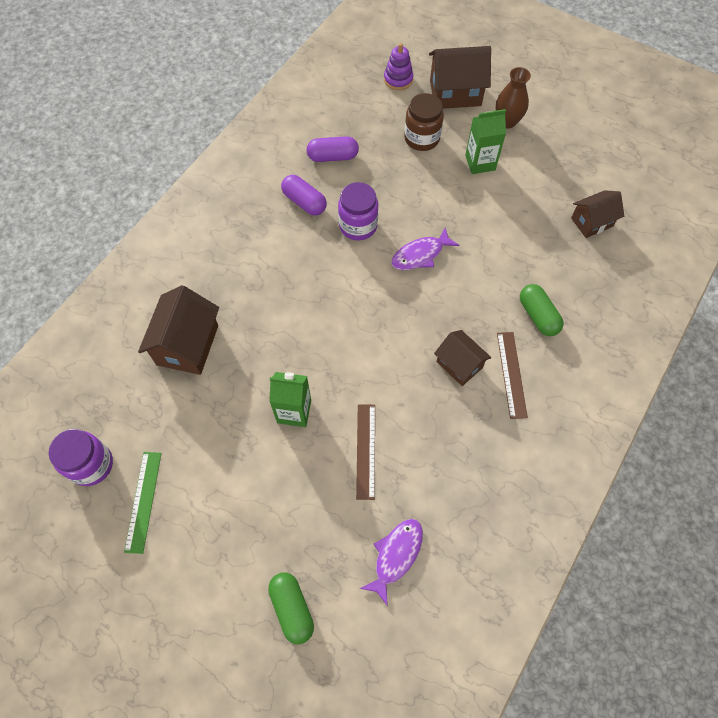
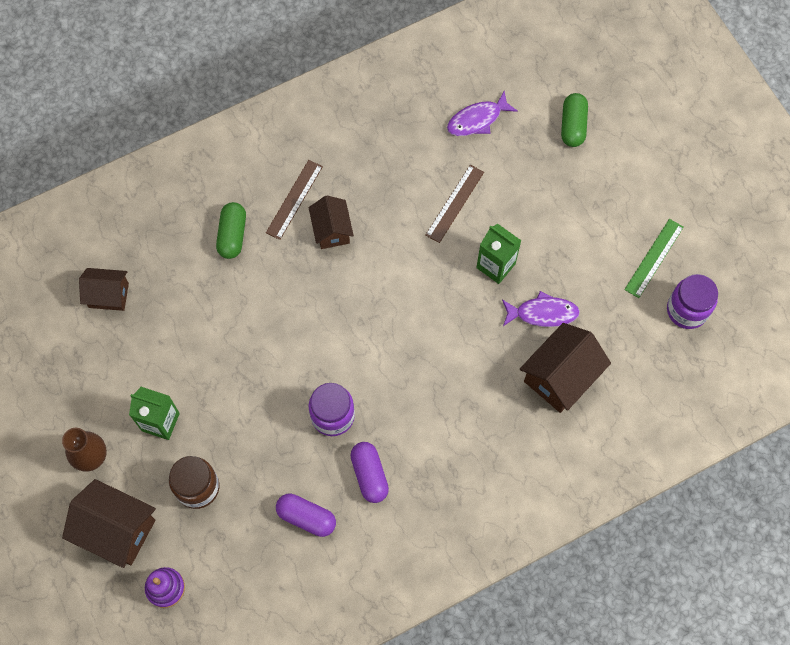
camera: 150 degrees left, 5 degrees up
(420, 255) = (293, 351): purple fish -> purple fish (542, 313)

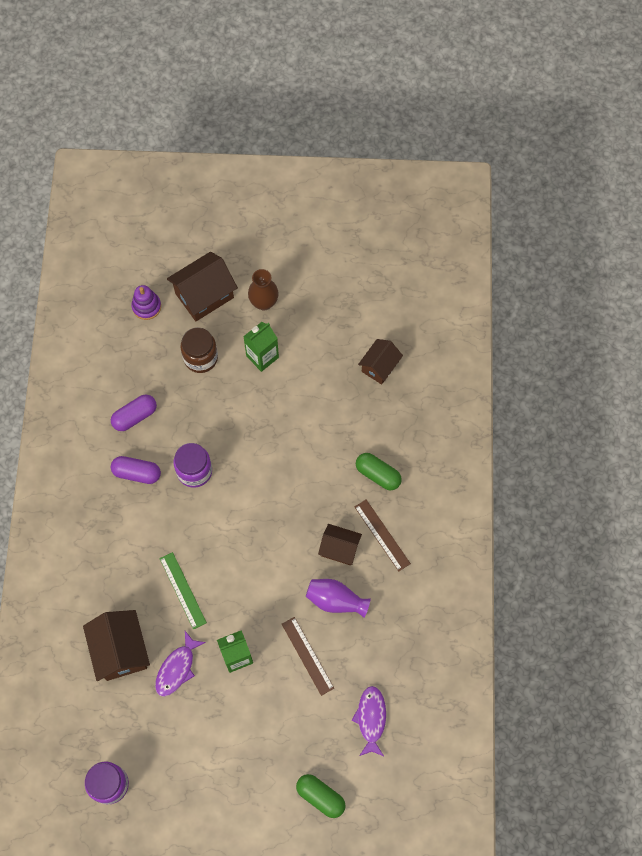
camera: 120 degrees right, 0 degrees up
(386, 207) = (335, 600): none -> purple vase
(654, 258) = (167, 787): green ruler -> green ruler (183, 590)

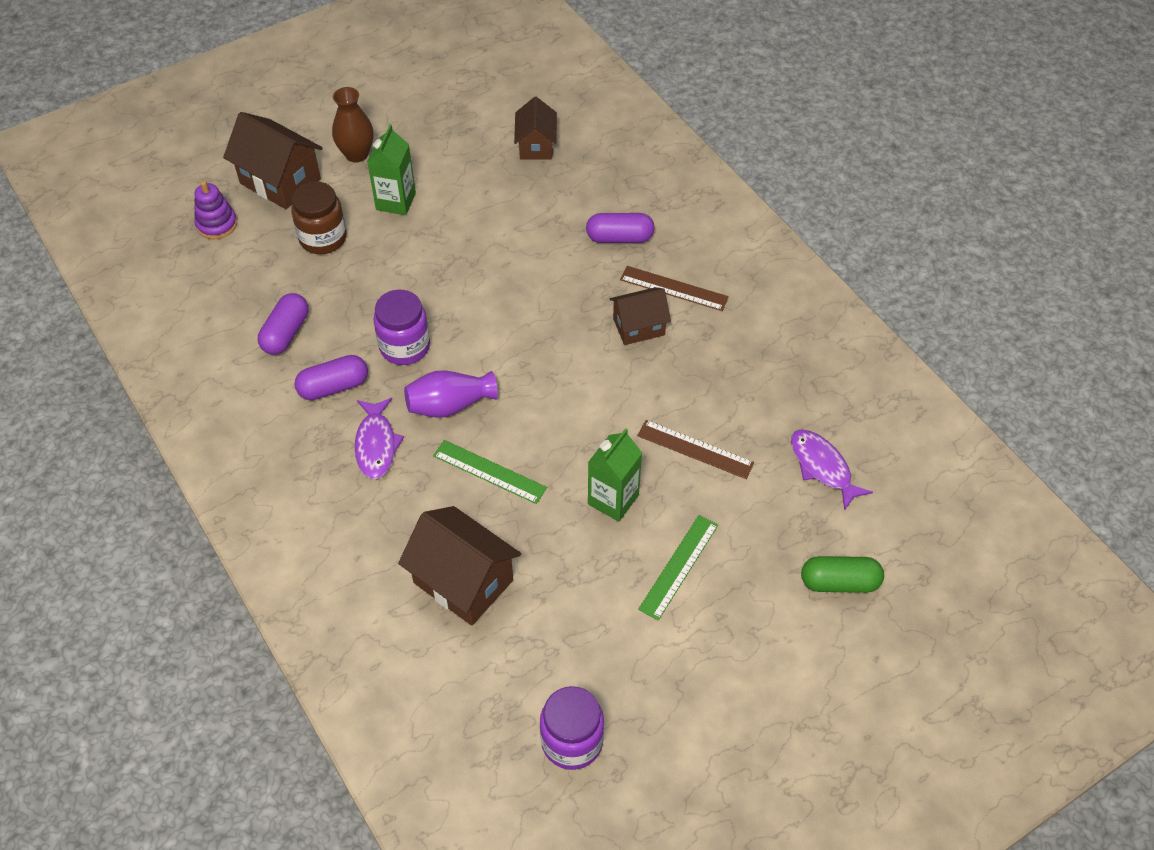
camera: 35 degrees left, 15 degrees down
(177, 668) = (551, 557): purple fish -> purple fish (376, 444)
(204, 295) = (280, 181): brown house -> brown house turned 75 degrees counterclockwise
(240, 723) = (678, 566): none -> green ruler
(335, 600) = (678, 377): purple vase -> purple vase (449, 405)
(378, 474) = (619, 238): green capsule -> purple capsule

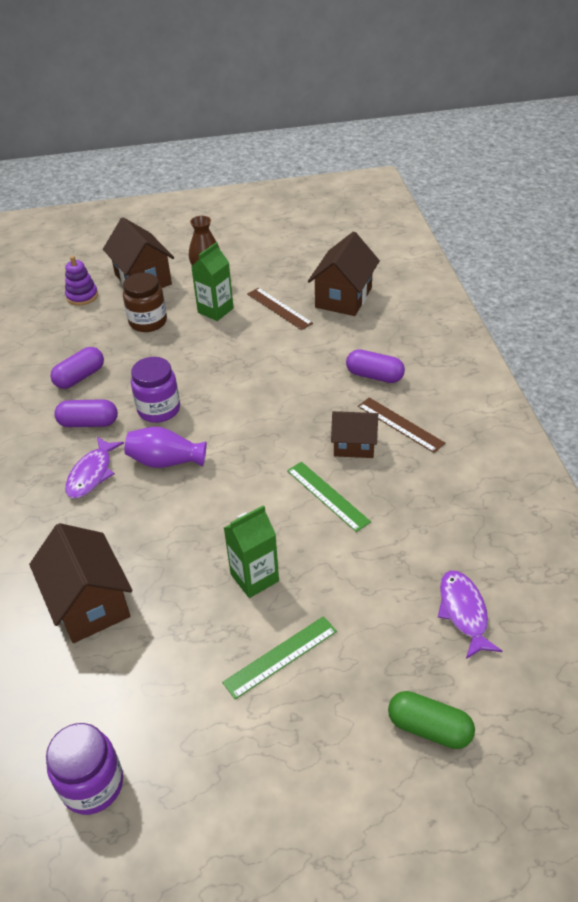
camera: 25 degrees right, 10 degrees down
(489, 471) = (166, 521): green ruler -> green ruler (328, 495)
(536, 145) = (343, 298): brown house -> brown house, size x1.58
(695, 449) = (350, 558): brown ruler -> brown ruler (279, 308)

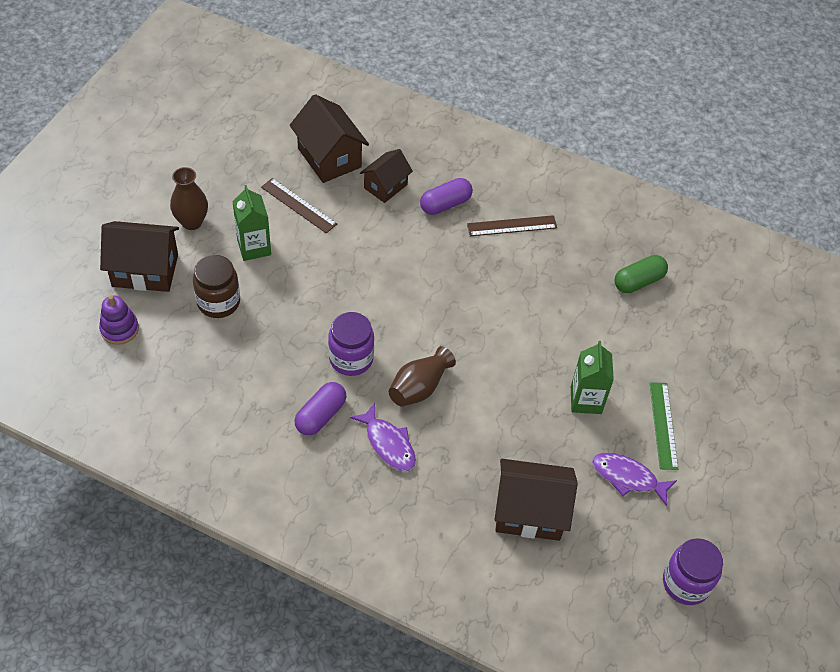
camera: 60 degrees left, 10 degrees up
(80, 377) = (249, 391): purple capsule -> none
(166, 461) = (419, 387): purple vase -> brown vase
(279, 308) = (298, 205): brown ruler -> brown ruler turned 45 degrees clockwise
(328, 495) = (545, 312): green ruler -> none
(354, 445) = (509, 265): brown house -> brown house (385, 186)
(429, 728) = (768, 383): green capsule -> green capsule (638, 281)
(463, 612) = (702, 309): purple fish -> purple fish (628, 478)

